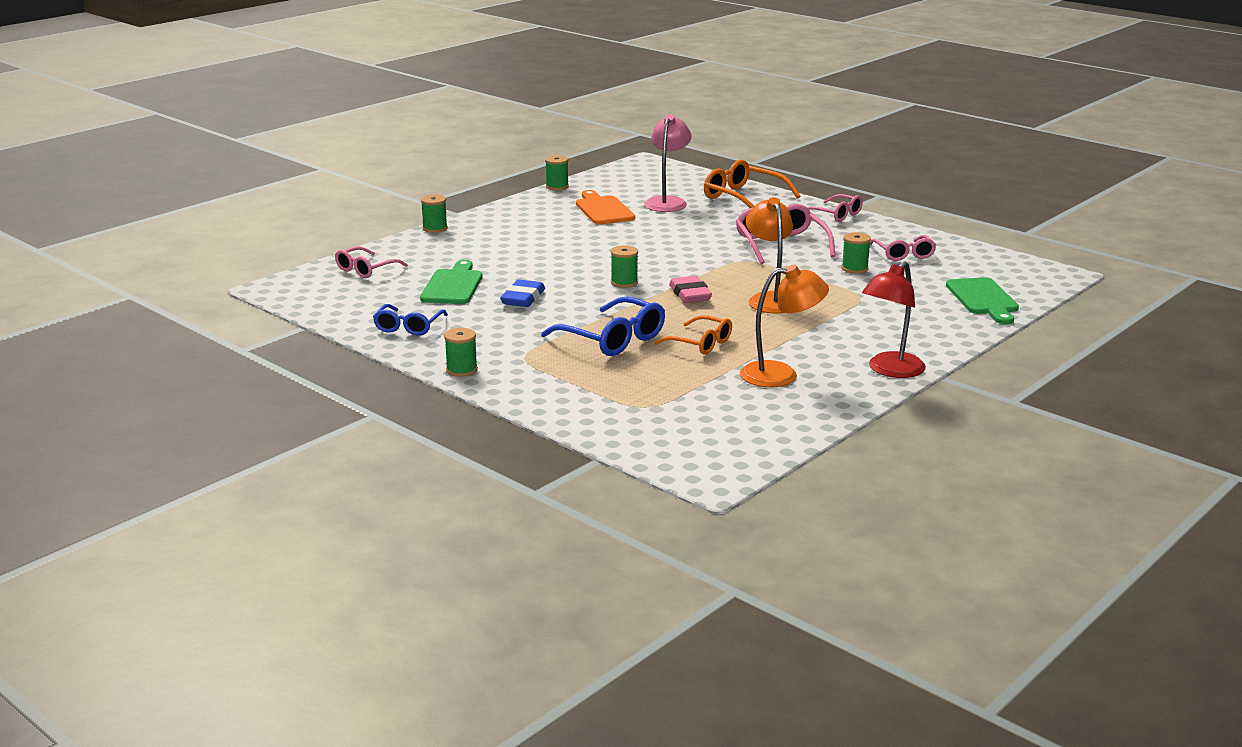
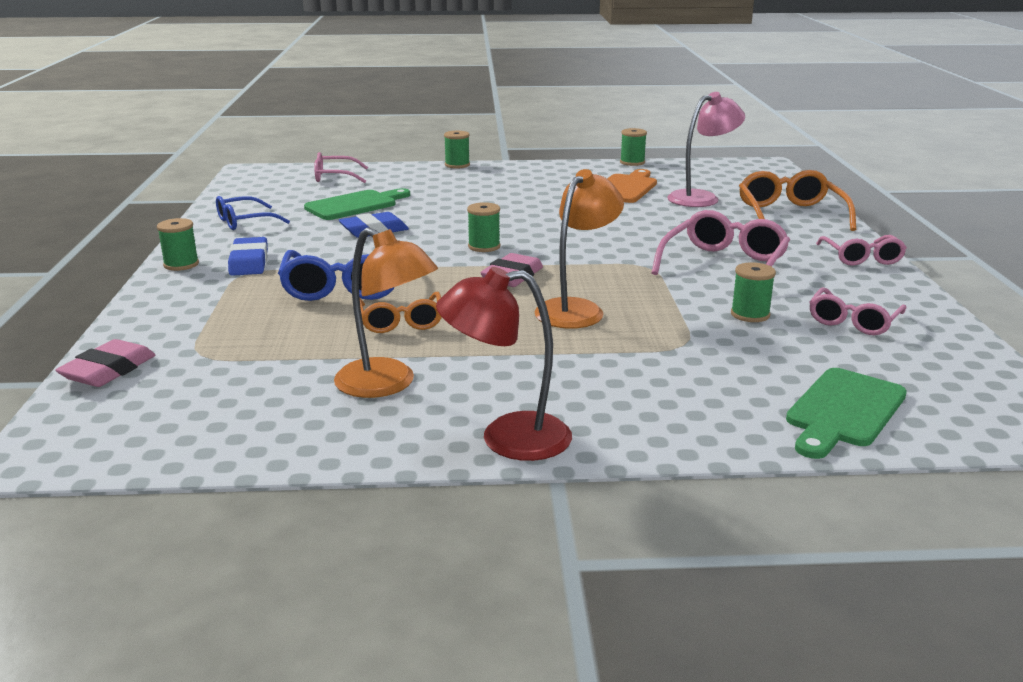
camera: 45 degrees right, 0 degrees up
(504, 350) = (249, 262): none -> blue eraser
(620, 436) = (108, 370): none -> pink eraser

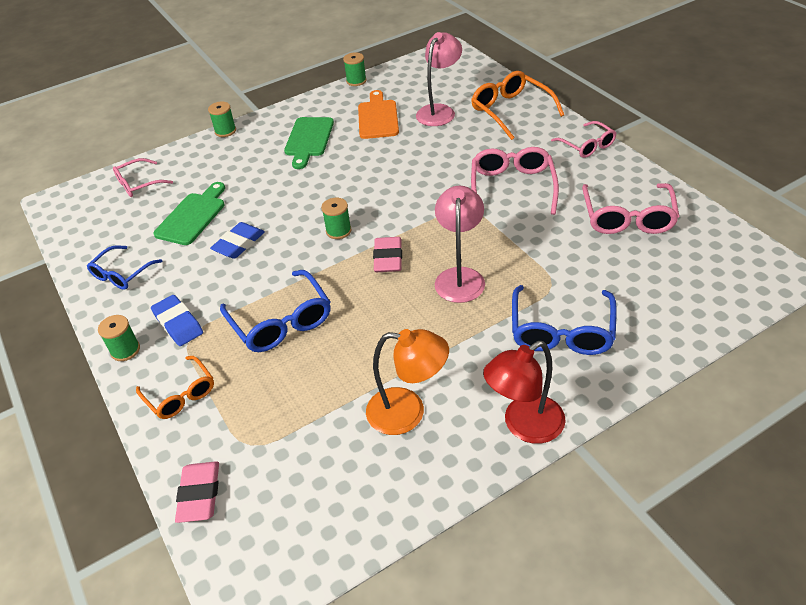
camera: 25 degrees left, 20 degrees up
(401, 321) = (357, 342): orange glasses -> orange glasses (180, 394)
(577, 309) = (460, 277): orange lamp -> pink lamp
(651, 381) = (561, 331): none -> blue glasses
(750, 314) = (566, 236): green spool -> none
(843, 411) = (680, 308): green cutting board -> green cutting board (308, 139)
(853, 321) = (627, 217): pink glasses -> pink glasses, size x1.55

